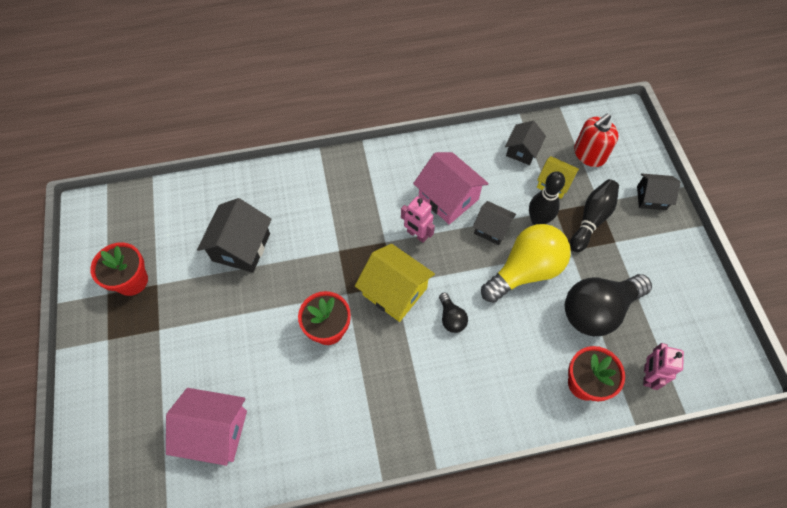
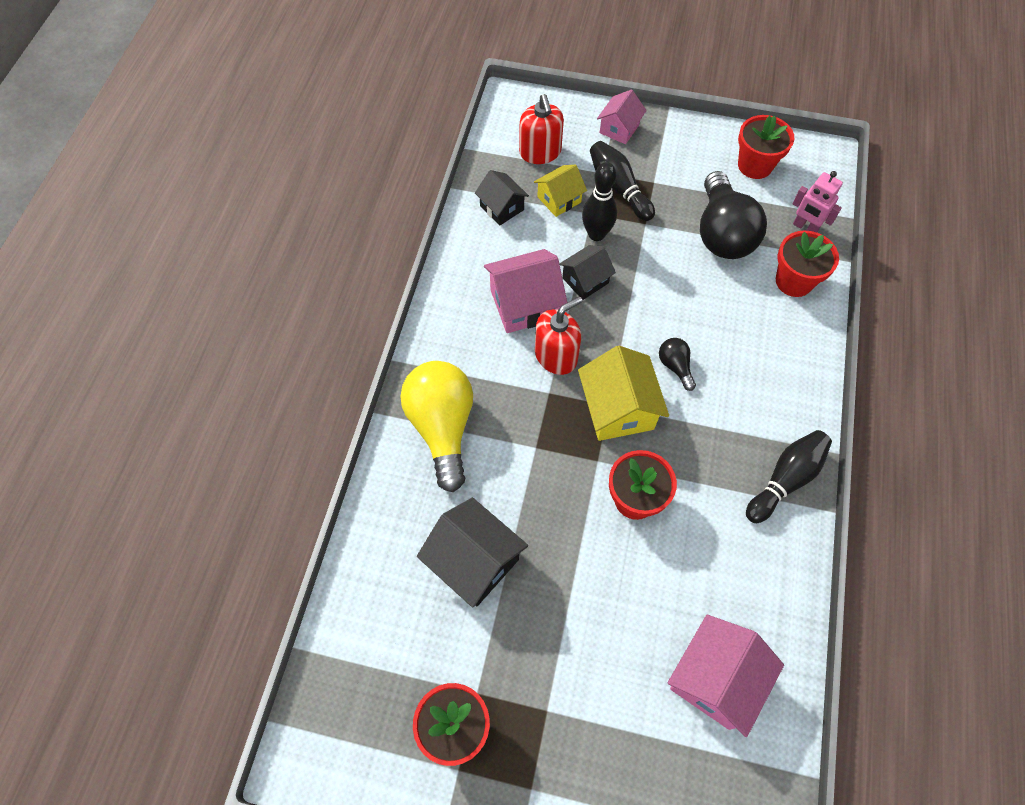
camera: 65 degrees left, 0 degrees up
(393, 433) = (785, 479): none -> black bowling pin
(395, 291) = (618, 409): yellow house -> yellow house turned 75 degrees counterclockwise
(417, 235) = (556, 356): pink robot -> red soap dispenser
(451, 318) = (675, 366): black light bulb -> black light bulb turned 120 degrees counterclockwise
(525, 270) = (650, 273): yellow light bulb -> yellow light bulb (442, 427)
(651, 198) = (619, 129): black house -> pink house
(687, 313) = (755, 165): none -> red flower pot

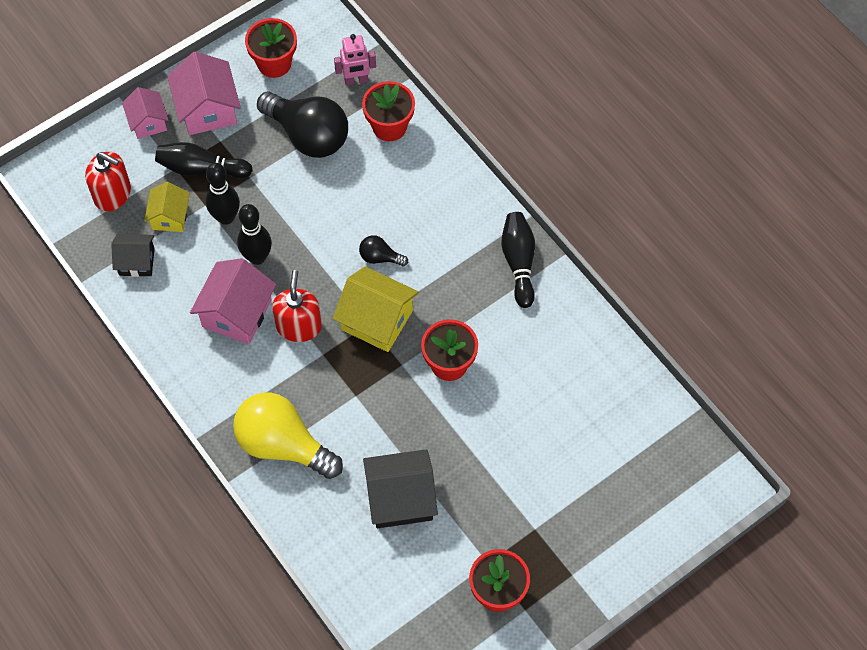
camera: 50 degrees left, 0 degrees up
(585, 280) = (257, 257): black house -> black bowling pin
(715, 679) = (601, 415): pink house -> pink house (207, 109)

